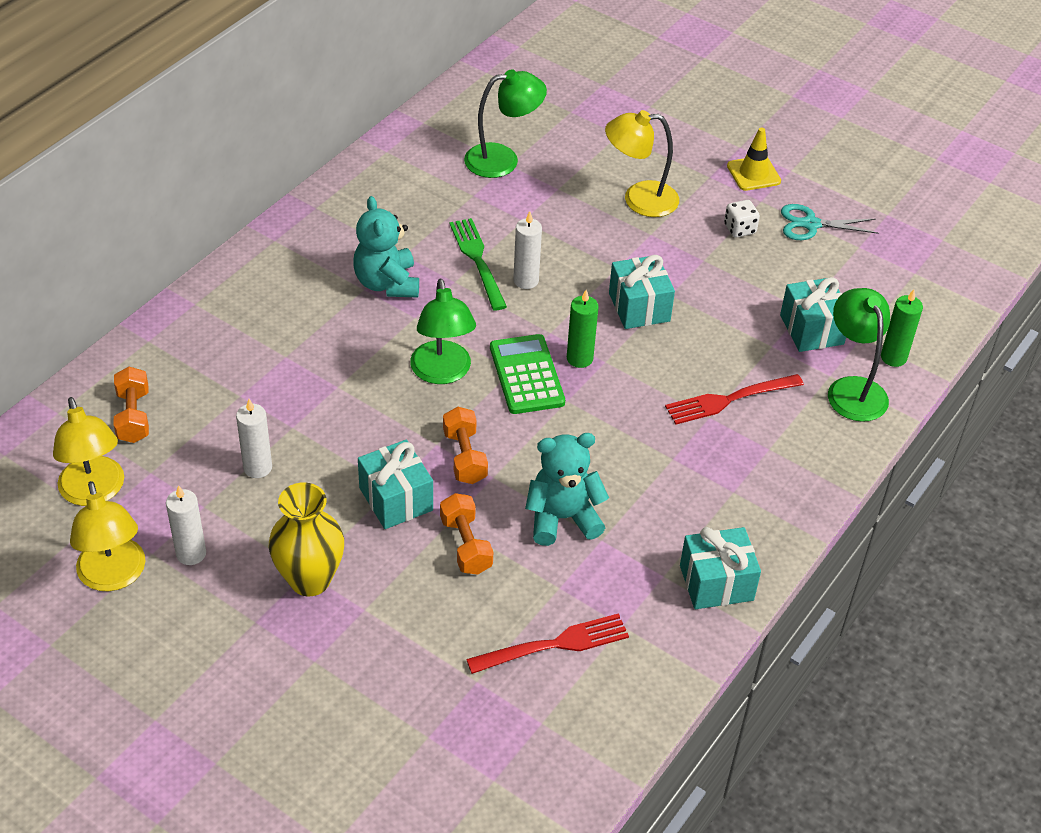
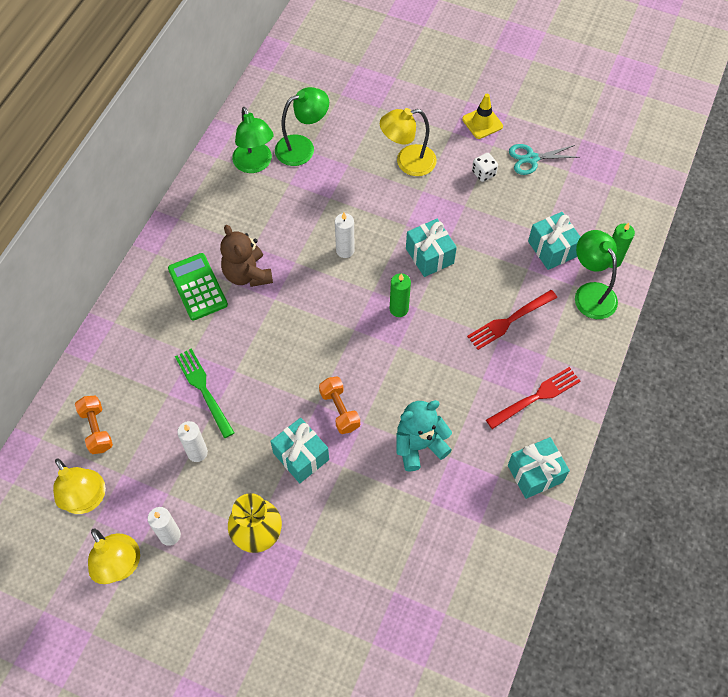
camera: 10 degrees left, 15 degrees up
(387, 283) = (247, 274): turquoise teddy bear -> brown teddy bear
(442, 373) = (306, 342): green lamp -> green lamp (255, 164)
(466, 545) = (359, 483): orange dumbbell -> none
(477, 260) = (307, 240): green fork -> green fork (203, 390)
(526, 375) = (365, 331): green calculator -> green calculator (197, 287)
(554, 645) = (438, 549): red fork -> red fork (536, 397)

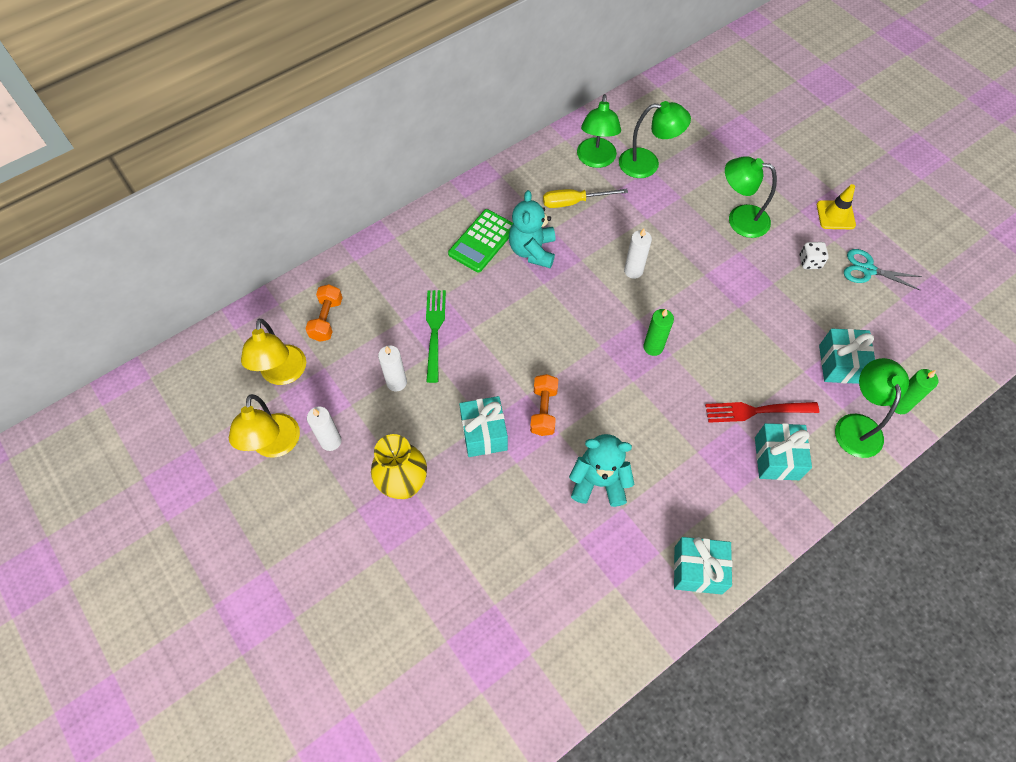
camera: 30 degrees right, 0 degrees up
(197, 287) = (482, 241): green calculator -> green calculator turned 150 degrees counterclockwise
(247, 274) = (532, 251): brown teddy bear -> turquoise teddy bear
(258, 212) = (574, 202): none -> yellow screwdriver
(407, 162) = (739, 219): yellow lamp -> green lamp
(429, 256) = (711, 313): turquoise gift -> turquoise gift (776, 458)
(536, 397) = (741, 497): red fork -> none

